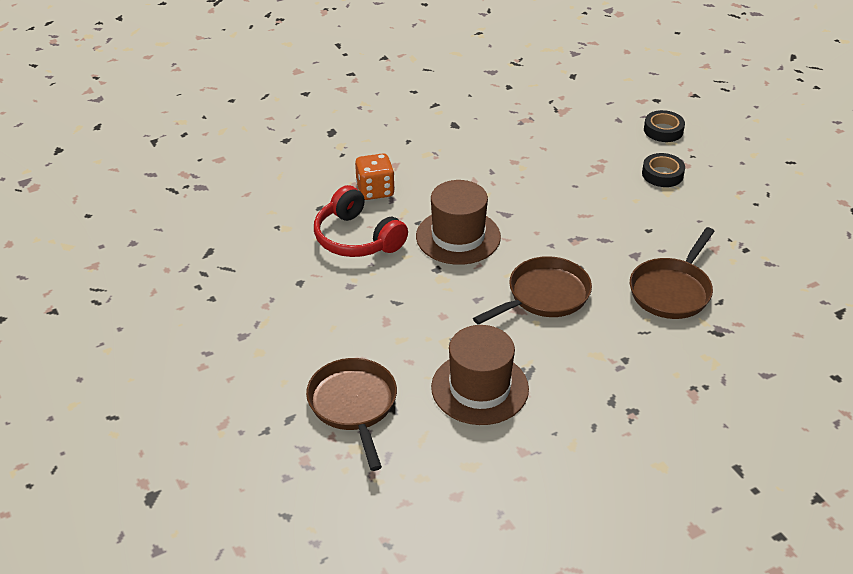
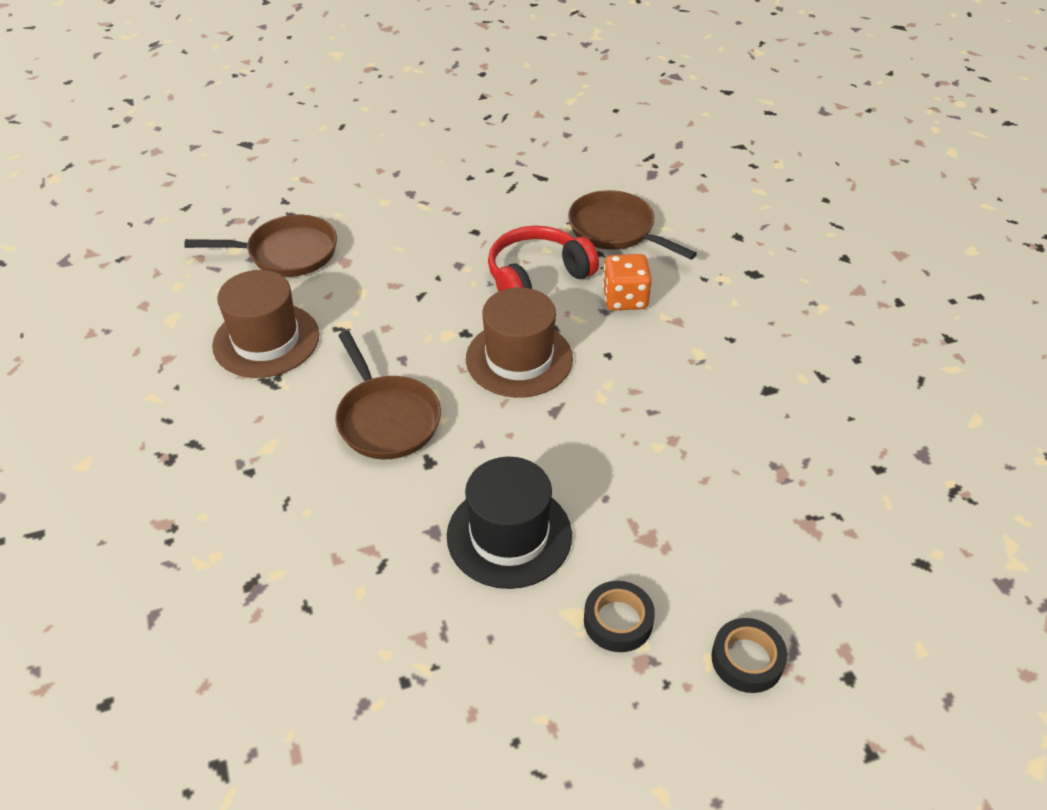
camera: 100 degrees right, 5 degrees up
(622, 222) = (509, 535): none -> black hat
(672, 290) = (348, 555): brown pan -> brown pan (616, 230)

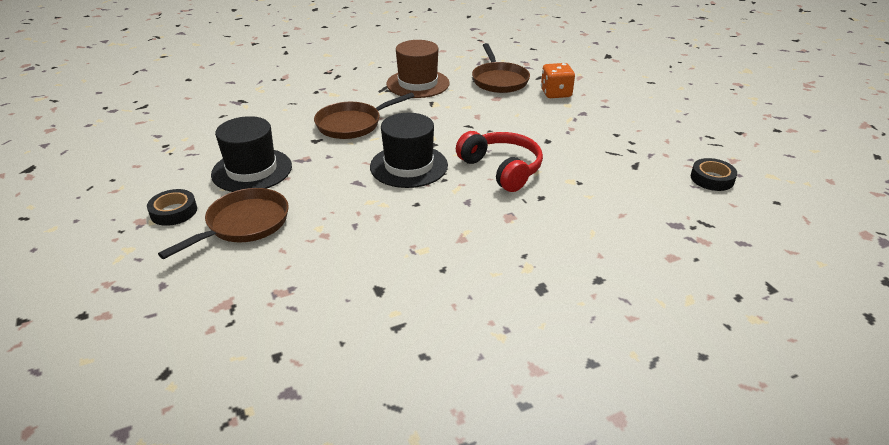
camera: 85 degrees right, 10 degrees down
(519, 359) = (409, 166): brown hat -> black hat
(616, 230) = (577, 205): brown pan -> brown pan (244, 224)
(625, 299) = (484, 211): orange dice -> orange dice (556, 93)
(747, 659) = (121, 265): black tape -> black tape (712, 179)

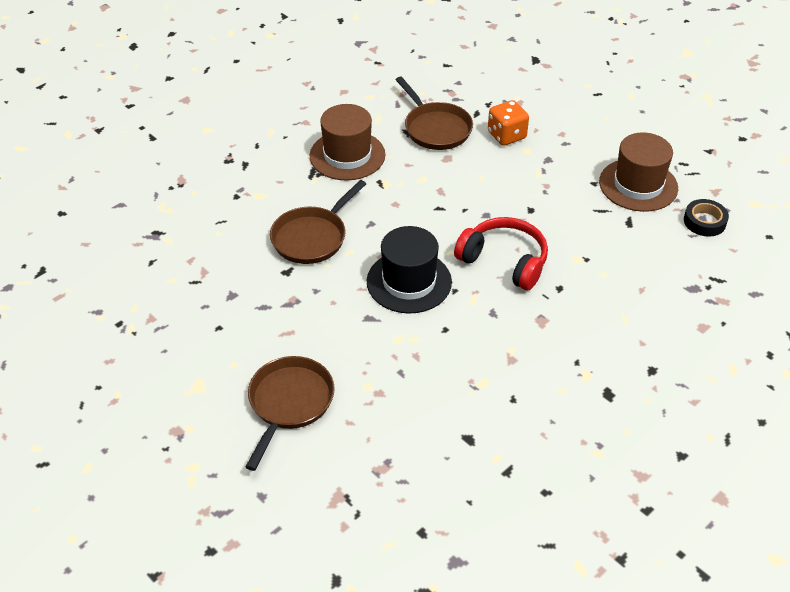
camera: 20 degrees left, 10 degrees up
(174, 212) = (203, 409): black tape -> none
(252, 170) = (246, 332): black hat -> none
(657, 143) = (638, 185): none -> brown hat

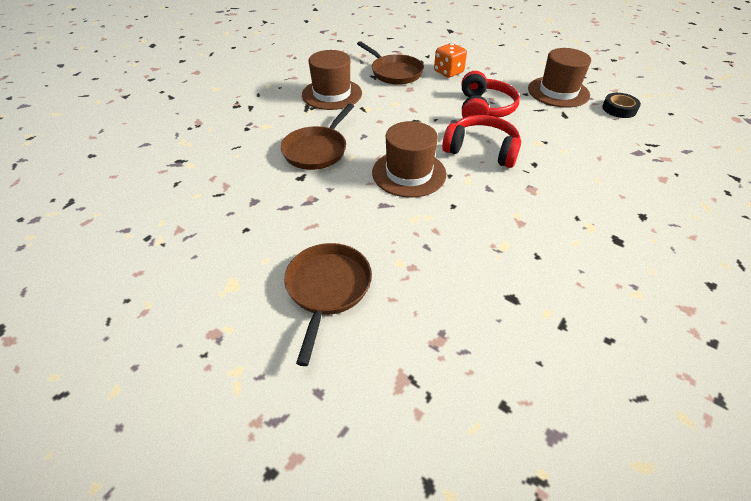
camera: 10 degrees left, 0 degrees up
(409, 282) = (409, 173): black hat -> brown hat
(530, 201) = (484, 109): none -> red headphones

